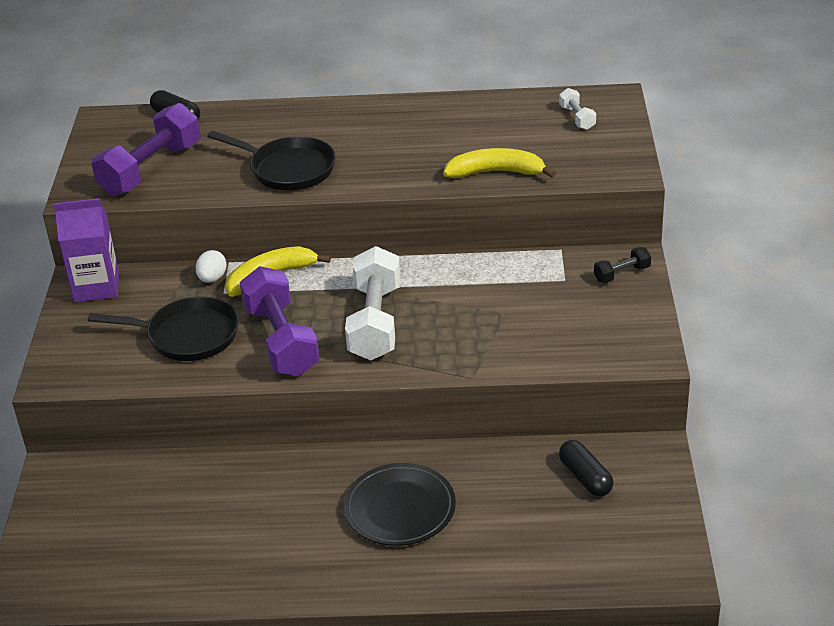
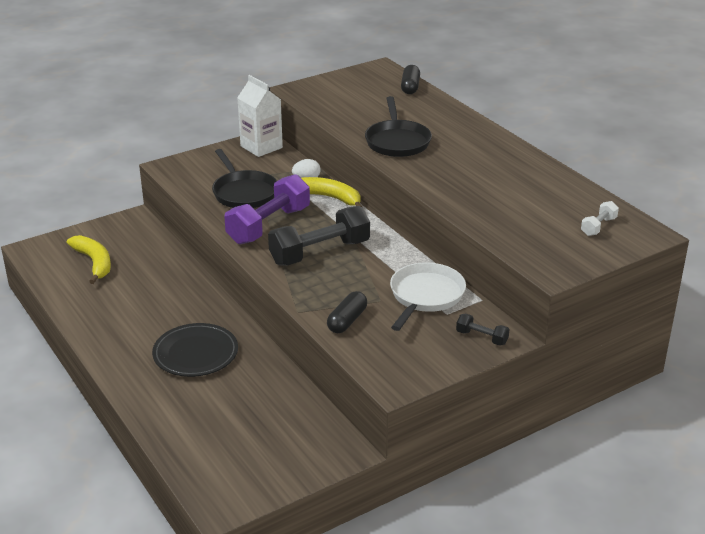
camera: 55 degrees right, 5 degrees down
(96, 287) = (261, 147): purple carton -> white carton
(151, 169) = (346, 100): purple dumbbell -> none
(375, 322) = (320, 252): white dumbbell -> black dumbbell
(496, 172) = (484, 216): yellow banana -> yellow banana (94, 262)
(523, 281) = (425, 296): none -> white pan
(585, 477) = (290, 425): black capsule -> black capsule (347, 321)

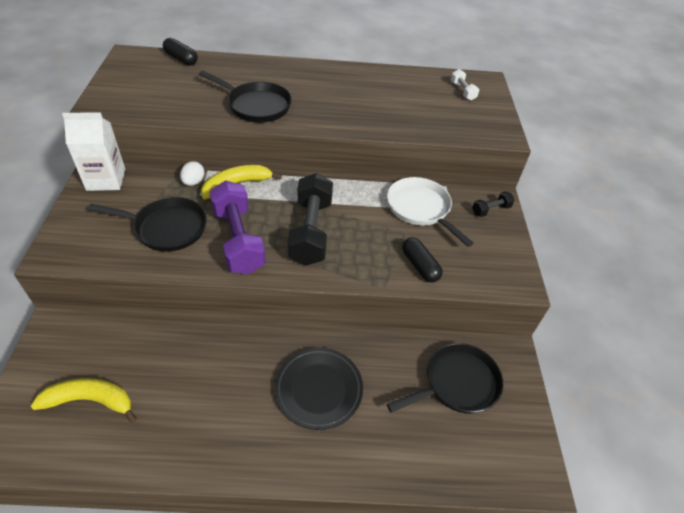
camera: 60 degrees left, 15 degrees up
(275, 427) = (457, 384): none -> black pan

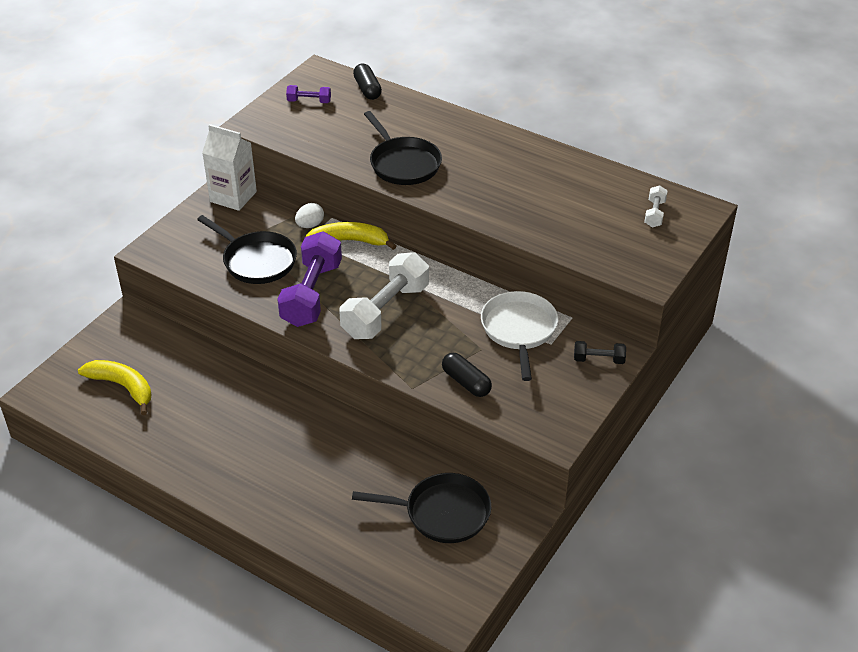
camera: 35 degrees right, 5 degrees down
(137, 79) = (309, 101): none -> purple dumbbell
(311, 231) = (385, 311): black dumbbell -> white dumbbell
(318, 389) = (309, 460): black plate -> none
(420, 266) = (466, 382): black capsule -> black capsule turned 45 degrees counterclockwise

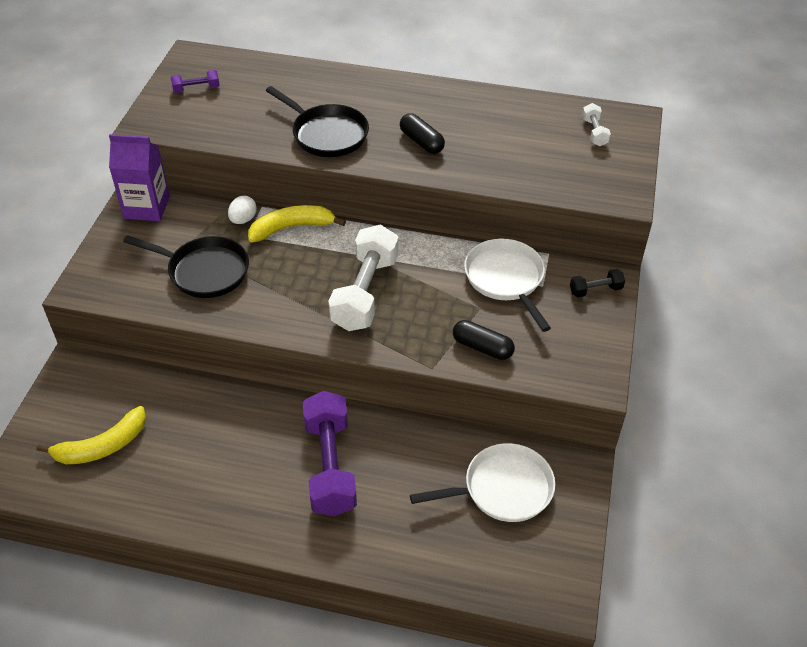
camera: 20 degrees left, 5 degrees up
(122, 387) = (102, 446): yellow banana -> yellow banana turned 135 degrees clockwise
(233, 197) = (147, 207): white carton -> purple carton
(312, 294) = (280, 293): purple dumbbell -> purple dumbbell (330, 466)
(367, 89) = (251, 65): black capsule -> black capsule (421, 142)
(442, 513) = (502, 489): black pan -> white pan

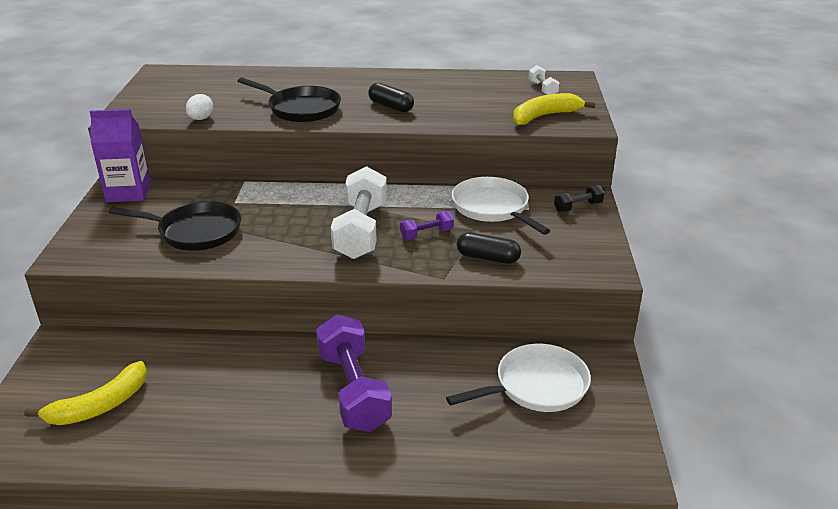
camera: 10 degrees left, 15 degrees down
(196, 89) = (169, 91): purple dumbbell -> purple dumbbell (426, 234)
(243, 220) = (227, 192): white egg -> white egg (201, 119)
(291, 228) = (277, 193): yellow banana -> yellow banana (544, 116)

